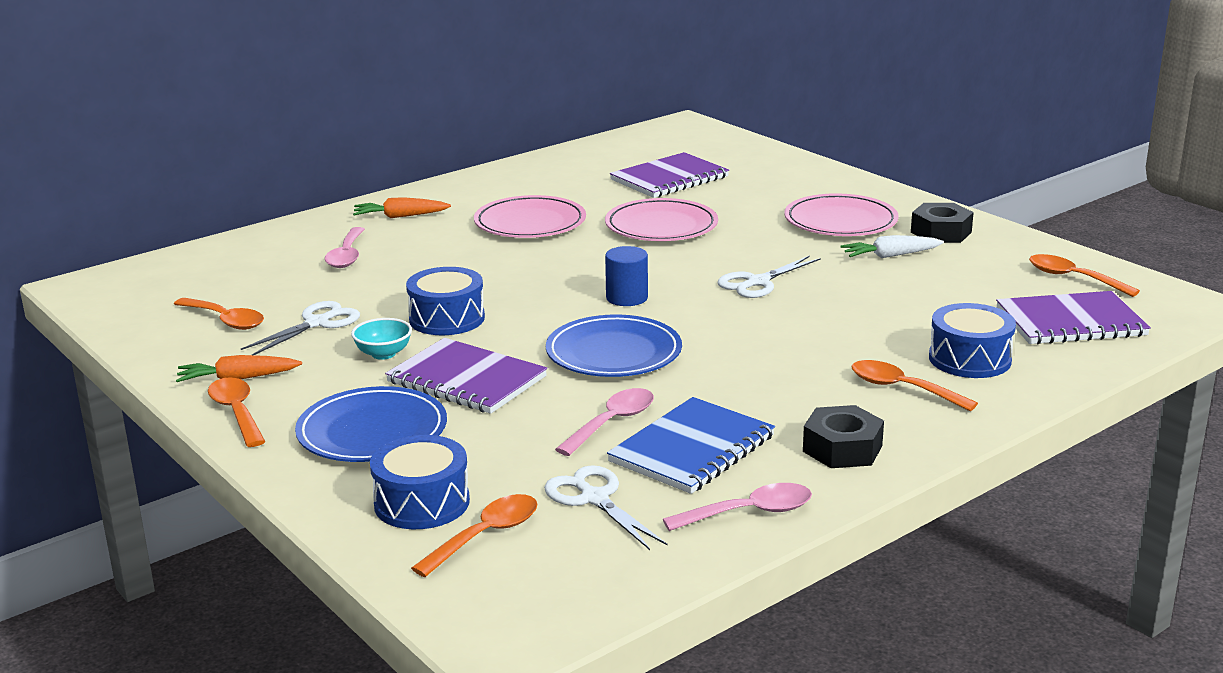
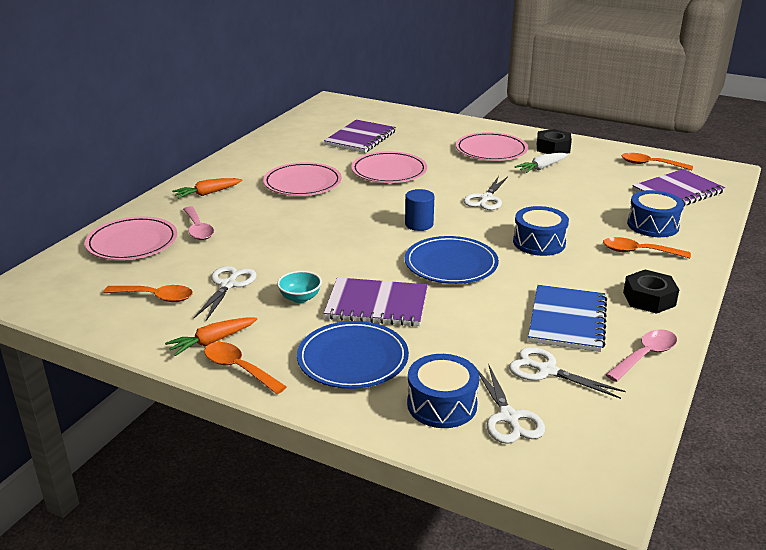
camera: 25 degrees left, 5 degrees up
(259, 257) = (132, 243): none -> pink plate
(447, 318) = (317, 262): blue drum -> blue drum (539, 242)
(486, 536) = (508, 417): orange spoon -> white scissors
(612, 423) = (501, 314): pink spoon -> none

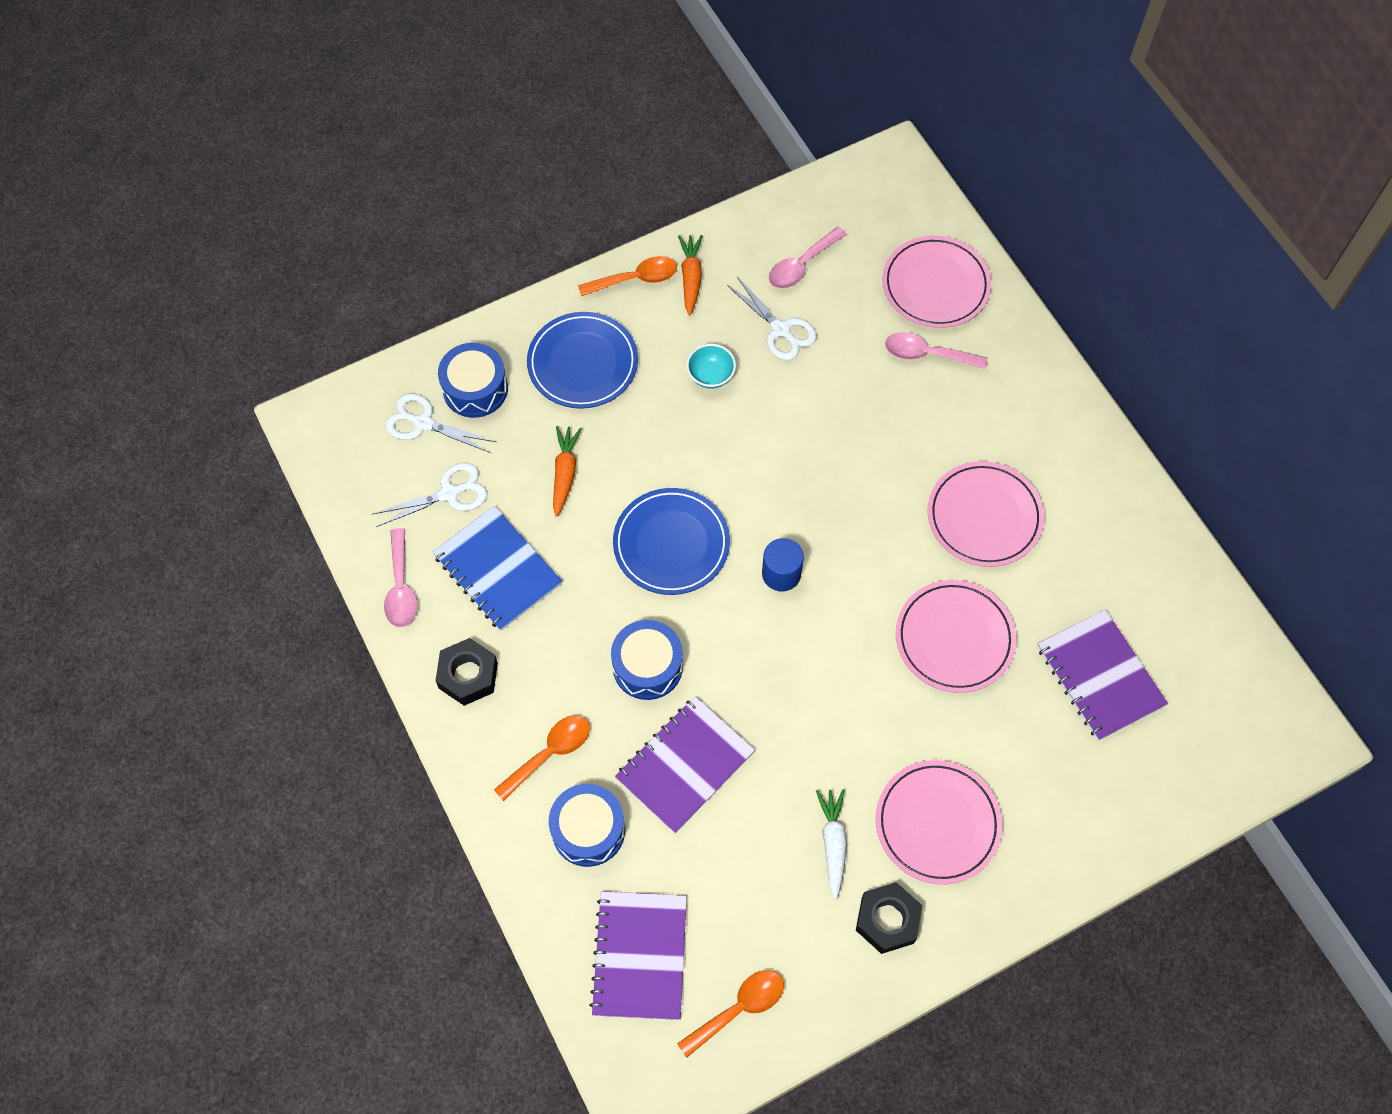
camera: 125 degrees right, 35 degrees up
(156, 297) = (801, 265): orange spoon -> pink spoon
(207, 193) = (1022, 402): orange carrot -> orange carrot (565, 473)
(377, 305) = (650, 430): purple notebook -> purple notebook (684, 765)
(486, 199) = (792, 695): white scissors -> none

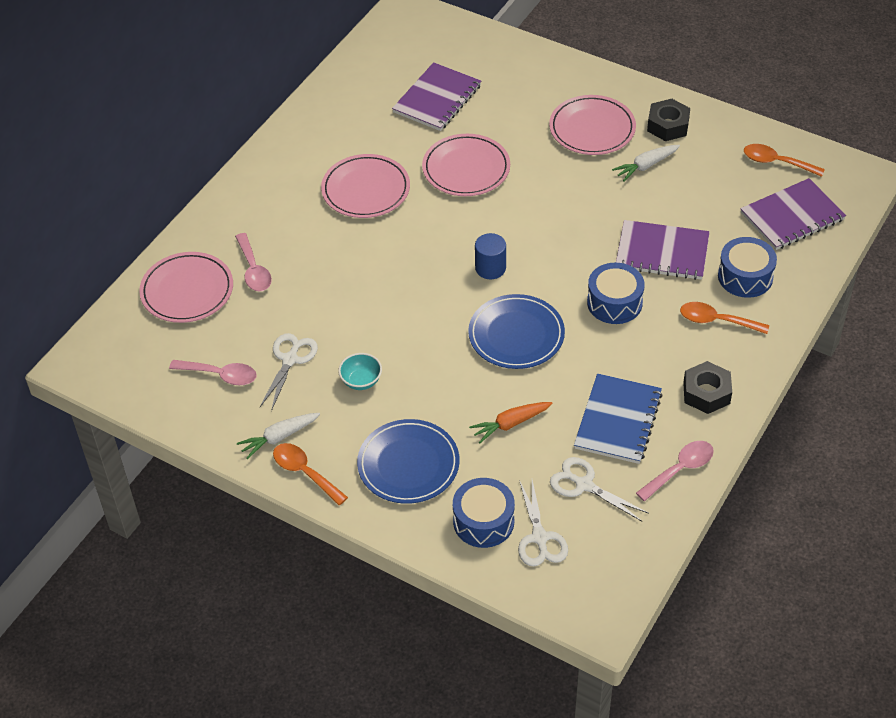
camera: 120 degrees left, 15 degrees down
(691, 278) = (279, 437): orange carrot -> white carrot

